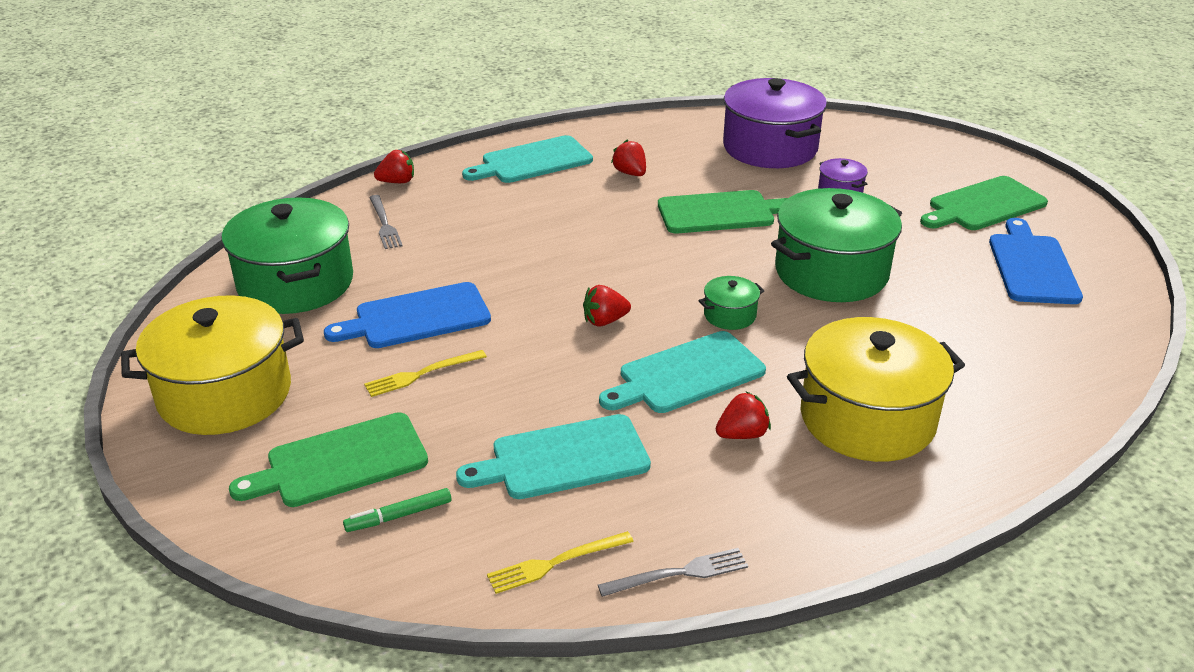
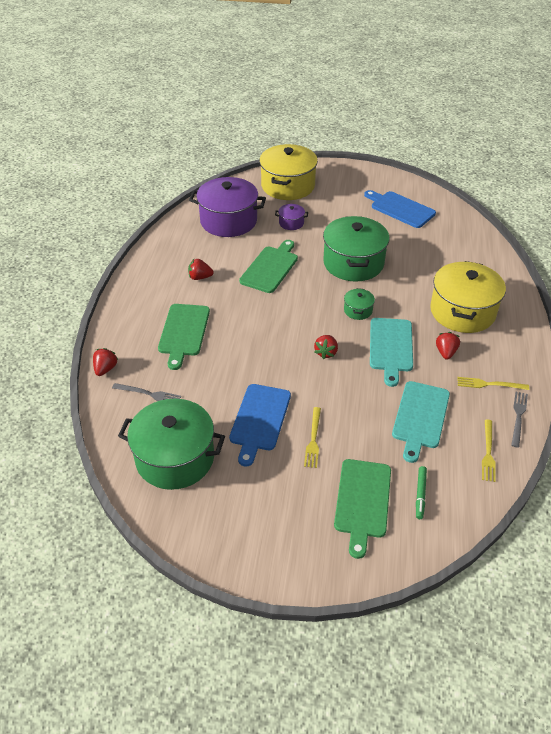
camera: 55 degrees left, 10 degrees up
(225, 394) = (262, 530): yellow pot -> yellow pot (288, 186)
(532, 161) = (146, 305): turquoise cutting board -> none
(722, 511) = (489, 384): none -> yellow fork
(983, 205) = (345, 193): green cutting board -> green cutting board (183, 332)

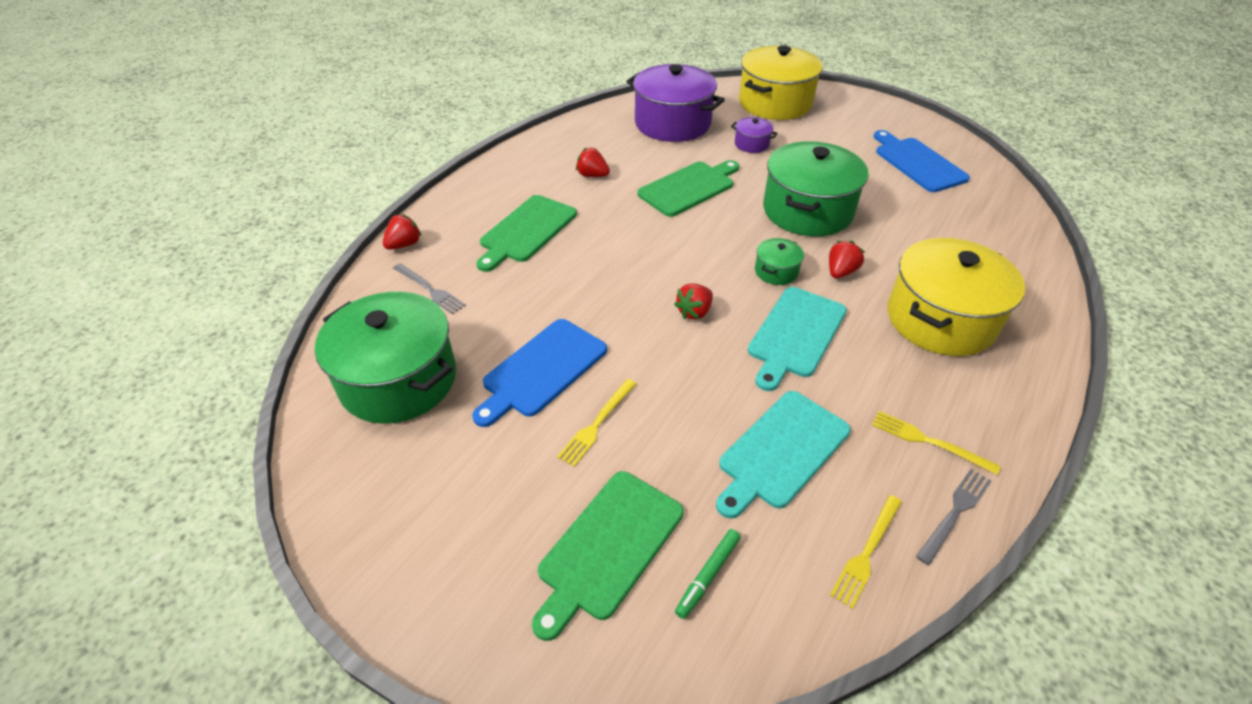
camera: 25 degrees right, 0 degrees up
(445, 352) = (879, 369): red strawberry -> red strawberry (840, 272)

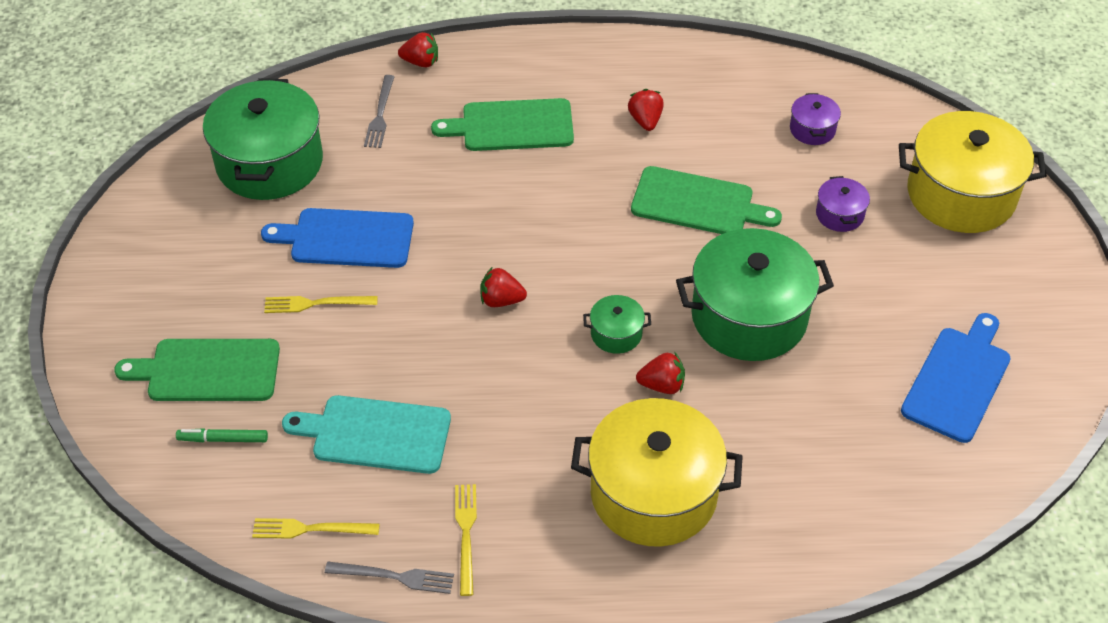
camera: 55 degrees right, 5 degrees up
(672, 123) = (812, 129): purple pot -> purple pot, size x0.44
(795, 334) = (532, 386): turquoise cutting board -> none

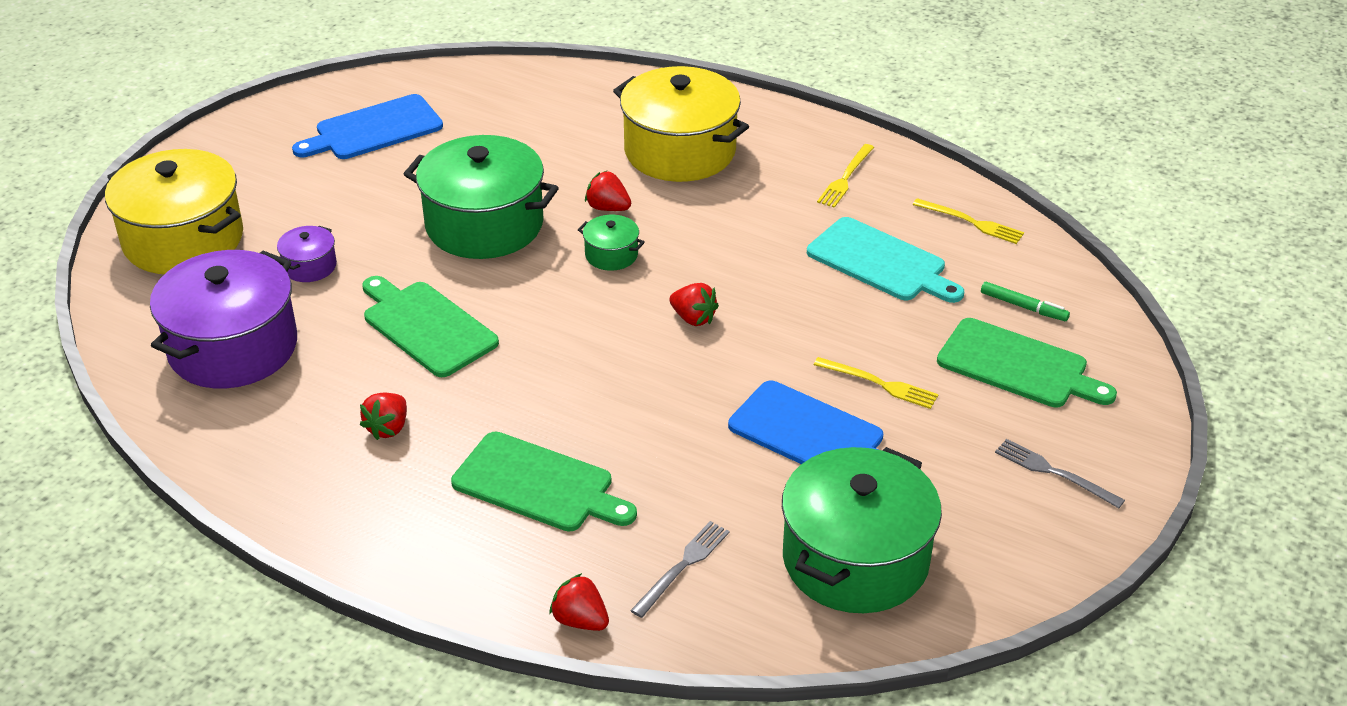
camera: 150 degrees left, 10 degrees down
(394, 577) = (918, 174): grey fork -> grey fork (1054, 473)
(812, 129) = (233, 347): purple pot -> purple pot, size x2.27

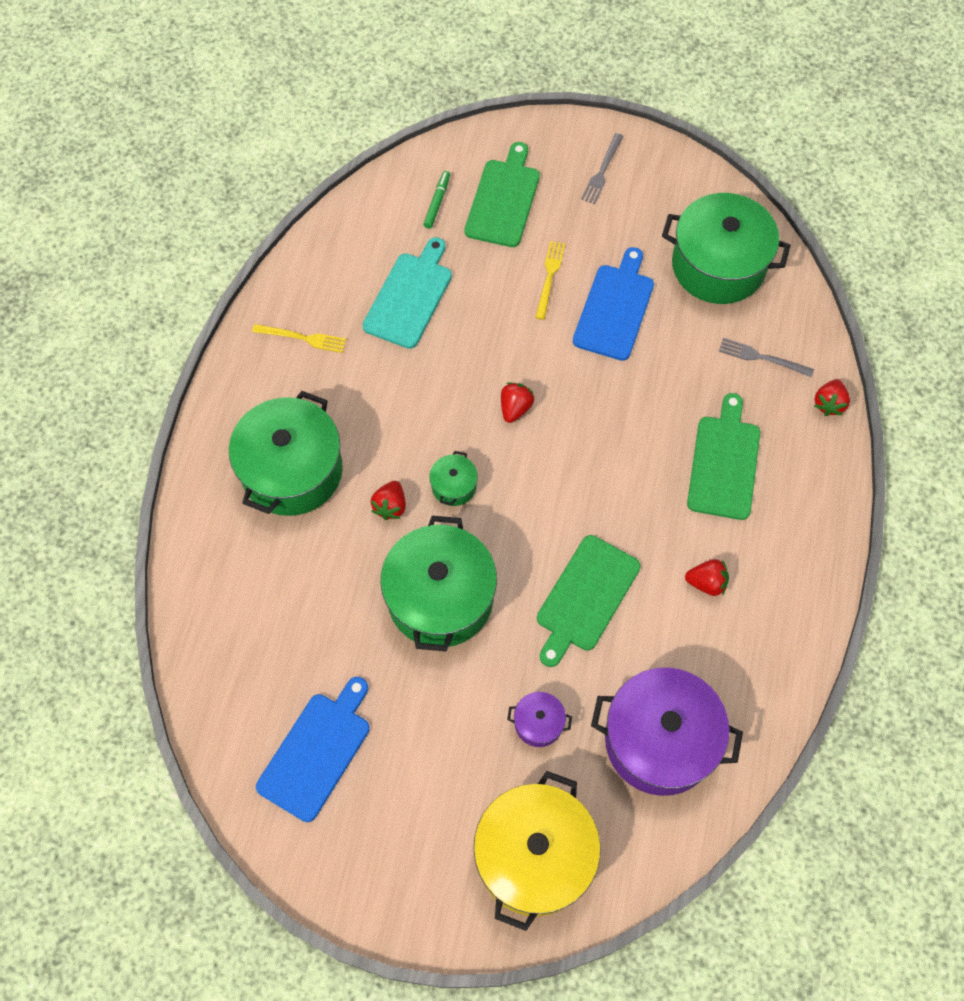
camera: 105 degrees left, 25 degrees up
(374, 129) = (317, 751): blue cutting board -> blue cutting board turned 105 degrees counterclockwise
(680, 151) = (292, 471): yellow pot -> green pot
(971, 222) = (342, 245): yellow fork -> none

